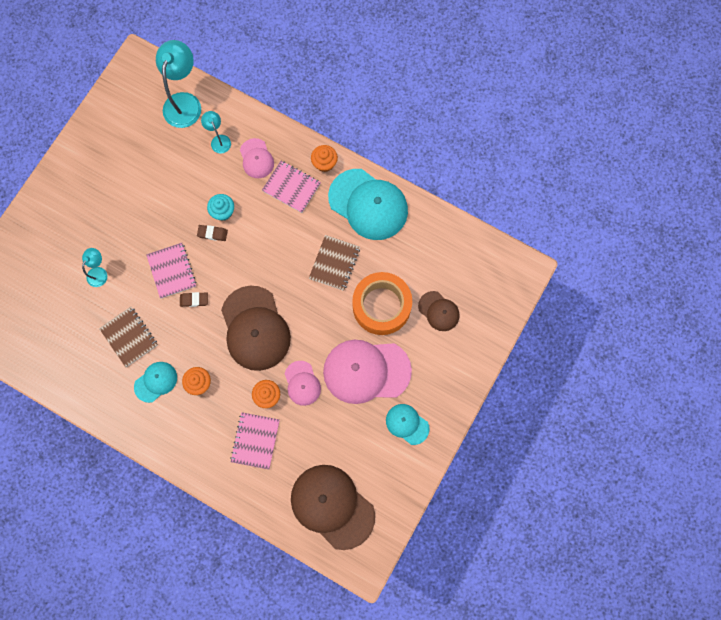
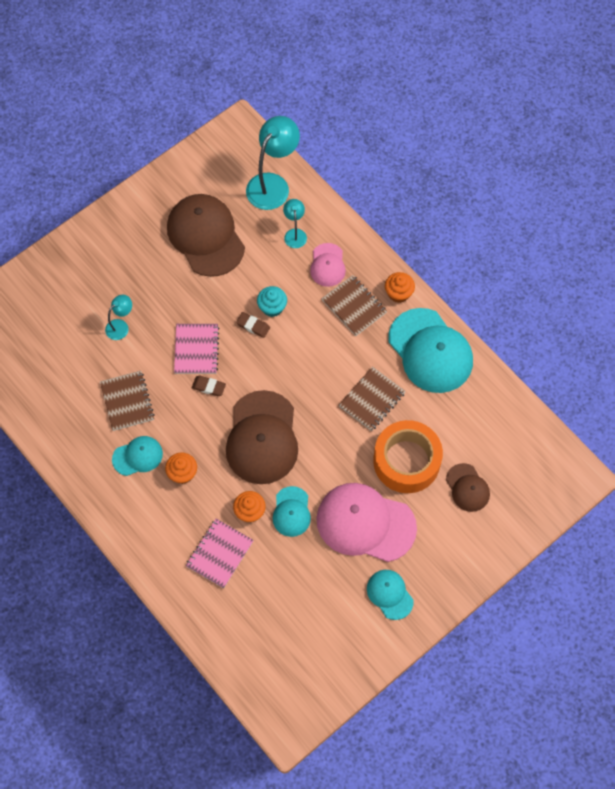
camera: 20 degrees right, 10 degrees down
(291, 187) = (354, 306): pink notebook -> brown notebook
(302, 383) = (291, 512): pink cap -> turquoise cap
(332, 506) = (277, 652): brown cap -> brown cap (205, 236)

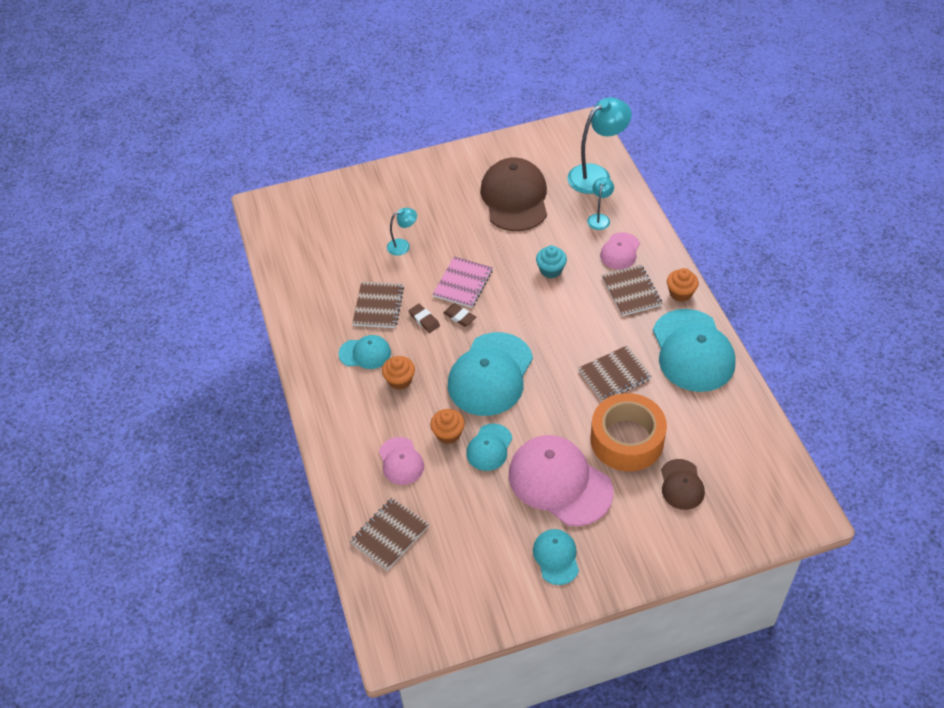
camera: 25 degrees right, 15 degrees down
(219, 554) = (401, 461): pink notebook -> pink cap
(241, 627) = (389, 535): none -> brown notebook
(253, 326) = (525, 280): brown eraser -> brown eraser (424, 320)
(262, 438) = (490, 374): brown cap -> turquoise cap

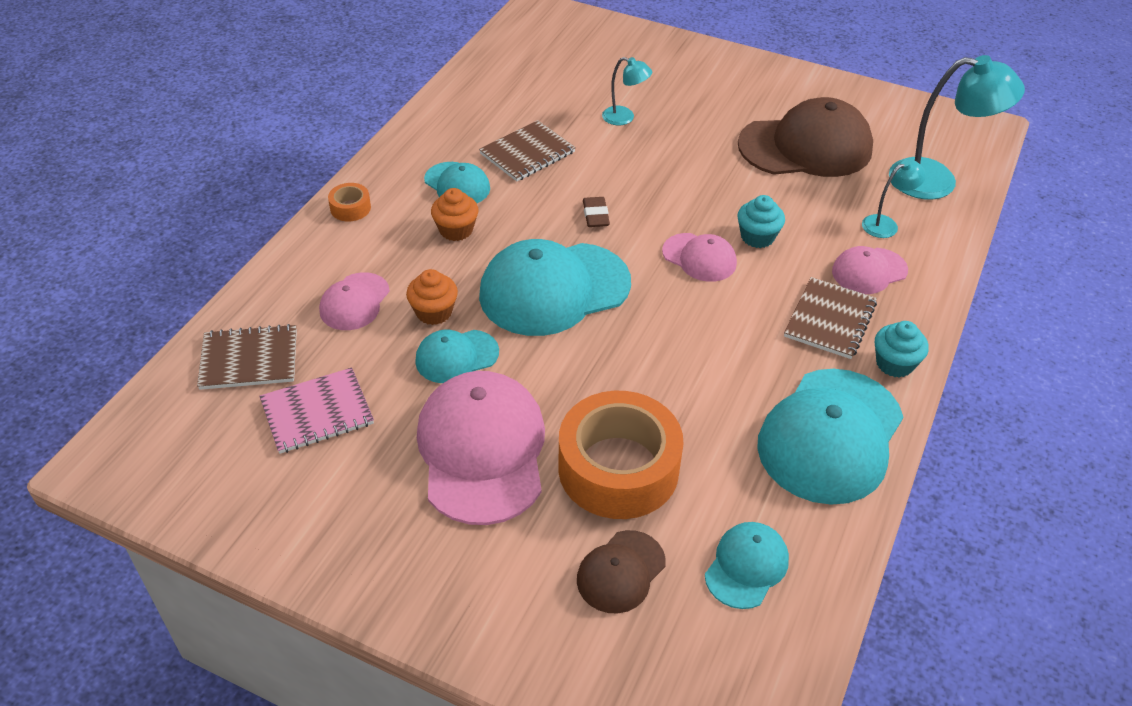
camera: 40 degrees right, 5 degrees down
(325, 412) = (350, 208): none -> orange tape
(424, 320) = (555, 194): brown eraser -> none
(463, 283) = (641, 188): pink notebook -> pink notebook (317, 412)
(515, 198) = (805, 147): brown cap -> brown cap turned 45 degrees clockwise
(537, 303) = (699, 258): none -> pink cap
(556, 557) = (372, 524): turquoise cap -> turquoise cap (746, 566)
(614, 375) = (695, 390): brown notebook -> none
(680, 293) = (894, 364): orange cupcake -> turquoise cupcake

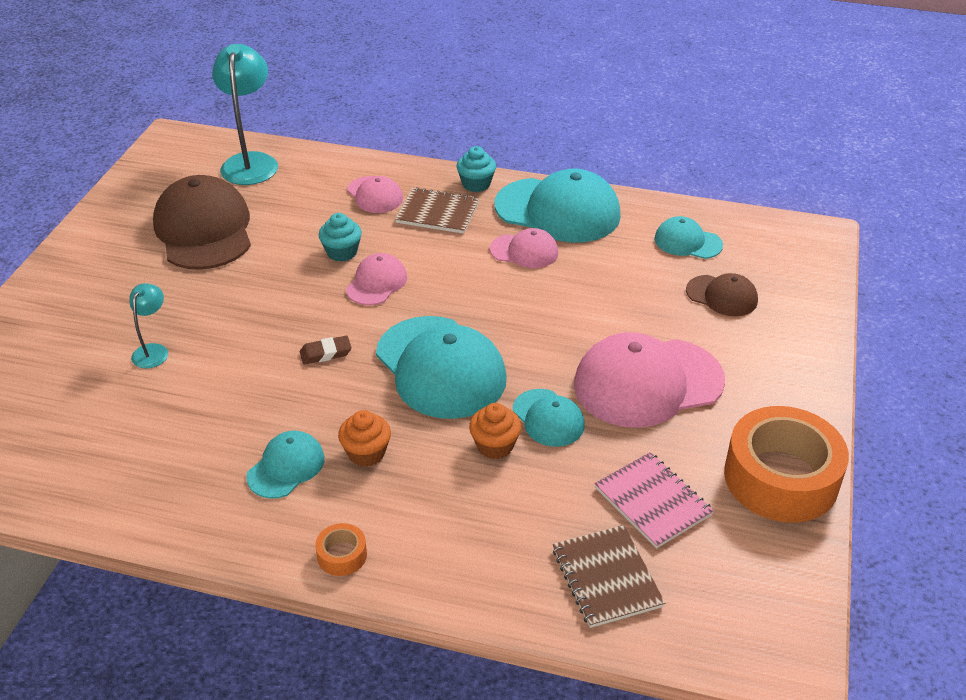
camera: 100 degrees left, 5 degrees down
(354, 302) = (497, 511): pink cap -> pink cap (524, 251)
(527, 153) = (223, 418): brown notebook -> none
(618, 468) = (632, 306): orange tape -> orange tape (780, 478)
(885, 224) = (313, 187): turquoise lamp -> none

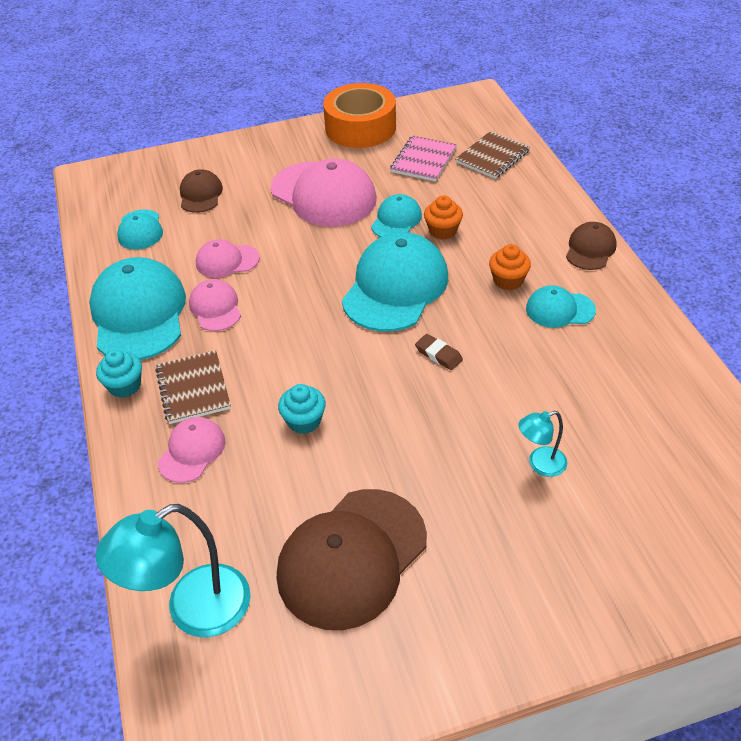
camera: 120 degrees left, 5 degrees up
(342, 555) = (590, 249): orange tape -> brown cap
(376, 283) = (329, 373): pink cap -> pink cap (227, 261)

